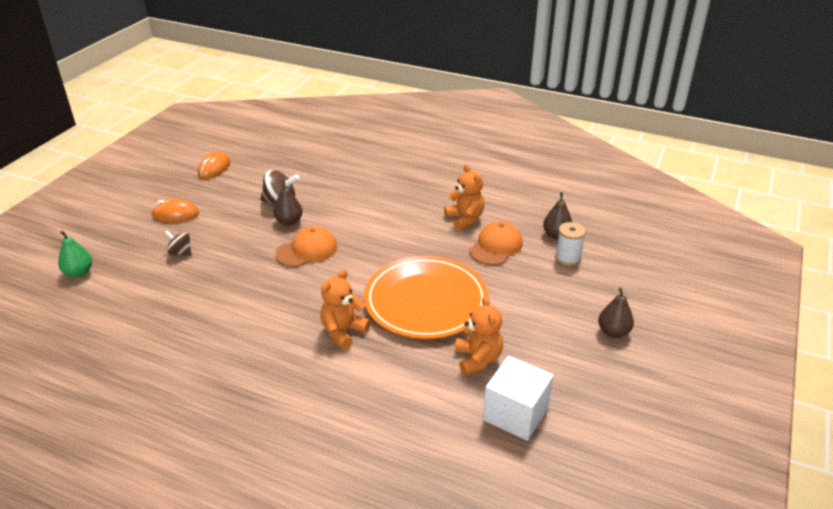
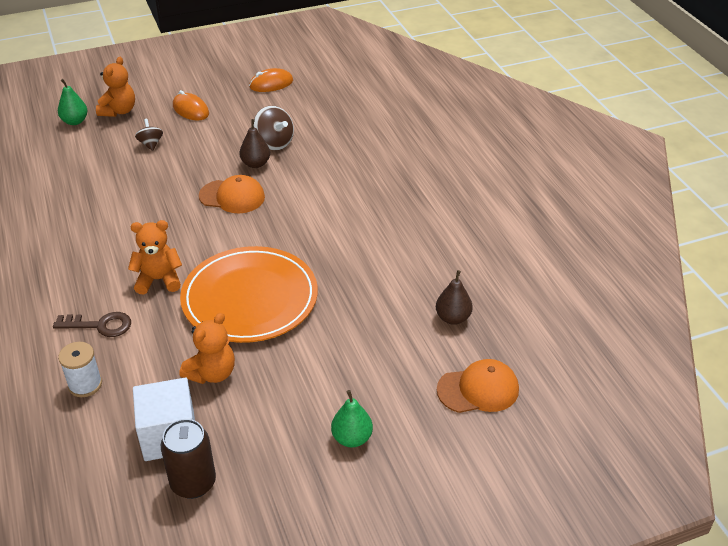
camera: 45 degrees right, 5 degrees up
(350, 388) = (100, 325): none -> brown key
(465, 219) = (395, 249): orange teddy bear -> orange teddy bear (119, 111)
(496, 246) = (380, 292): orange cap -> orange cap (478, 389)
(567, 258) = (426, 346): white spool -> white spool (85, 385)
(576, 427) = (193, 483): none -> brown can
(613, 332) = (352, 438): brown pear -> green pear

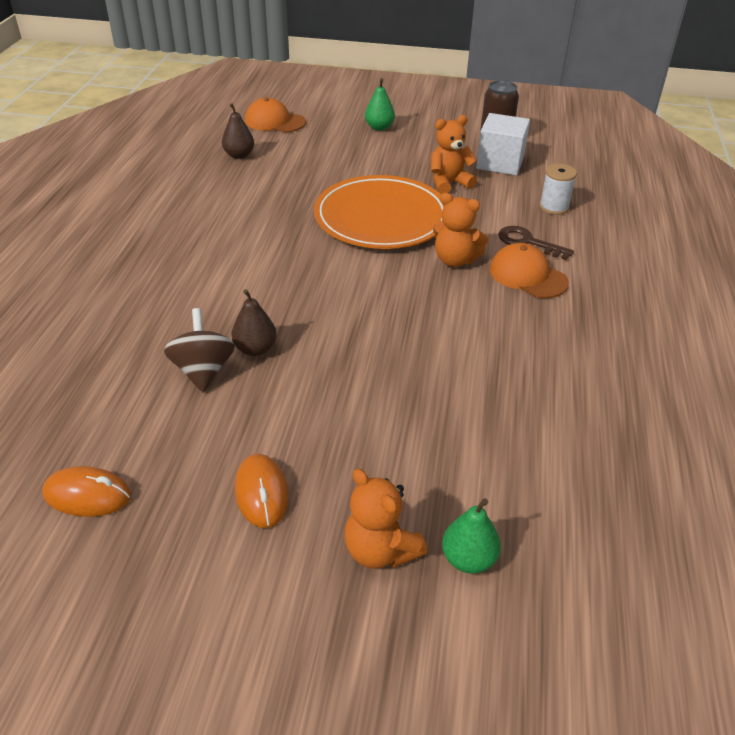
camera: 150 degrees left, 0 degrees up
(119, 111) = (380, 550): orange teddy bear -> orange teddy bear turned 90 degrees counterclockwise
(151, 144) = (368, 444): brown spinning top -> none
(232, 197) = (320, 316): orange cap -> orange cap (527, 276)

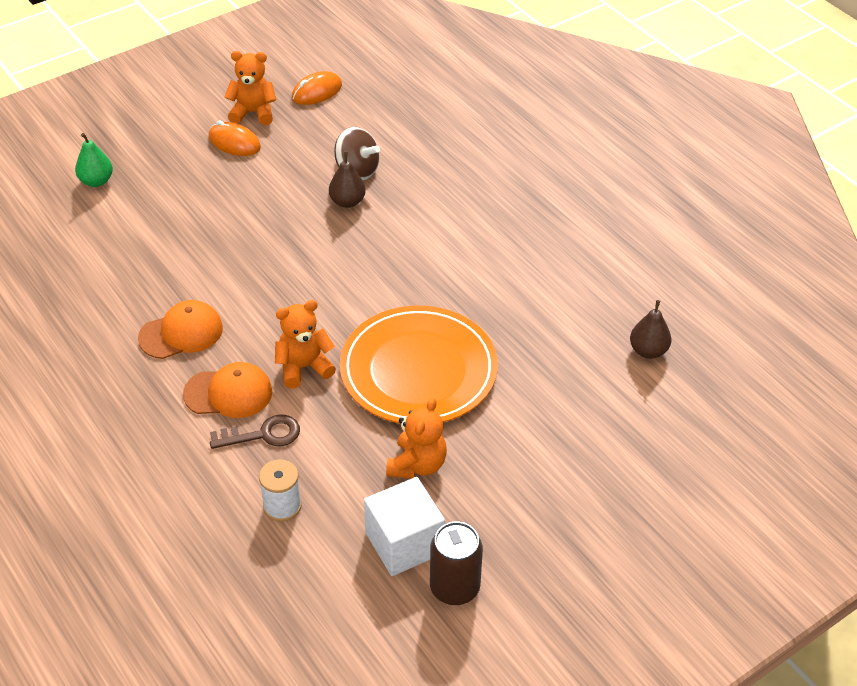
camera: 135 degrees right, 5 degrees up
(275, 121) = (706, 426): orange cap -> orange cap (181, 333)
(379, 127) = (598, 505): green pear -> none
(380, 550) = (145, 158): orange teddy bear -> orange teddy bear (253, 113)

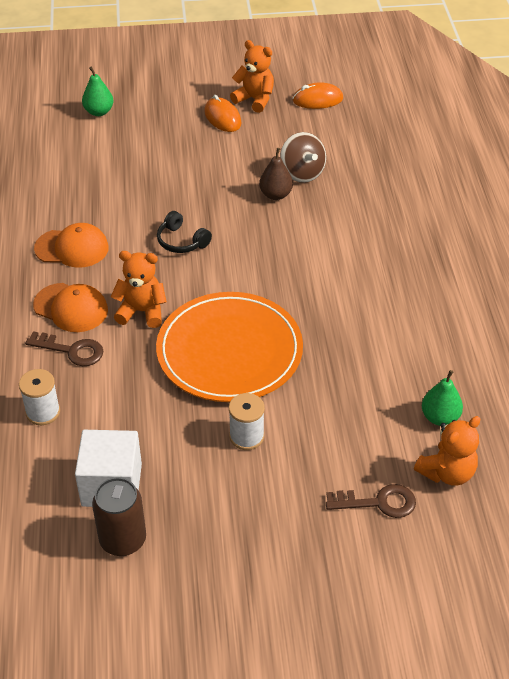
camera: 30 degrees right, 0 degrees up
(289, 283) = (181, 241): none -> black headphones
(417, 465) = (170, 427): orange teddy bear -> orange teddy bear (447, 472)
(494, 442) = (246, 436): none -> white spool
(648, 351) = (440, 417): brown pear -> green pear
(652, 448) = (378, 502): none -> brown key

